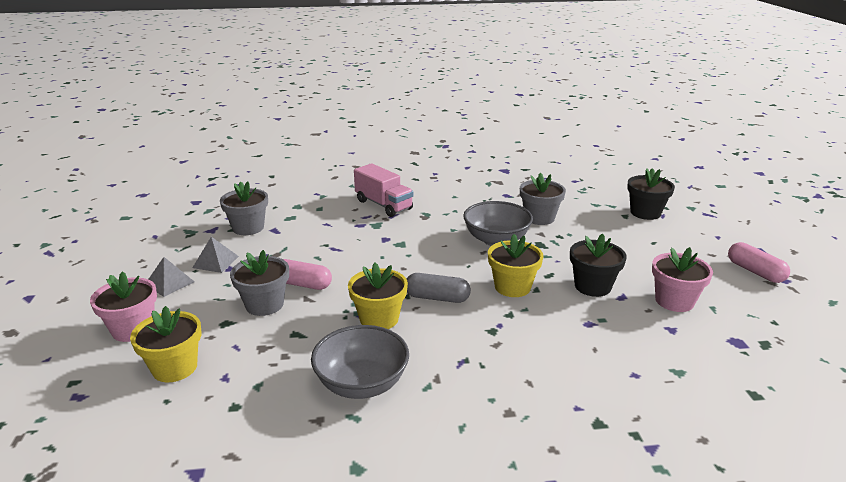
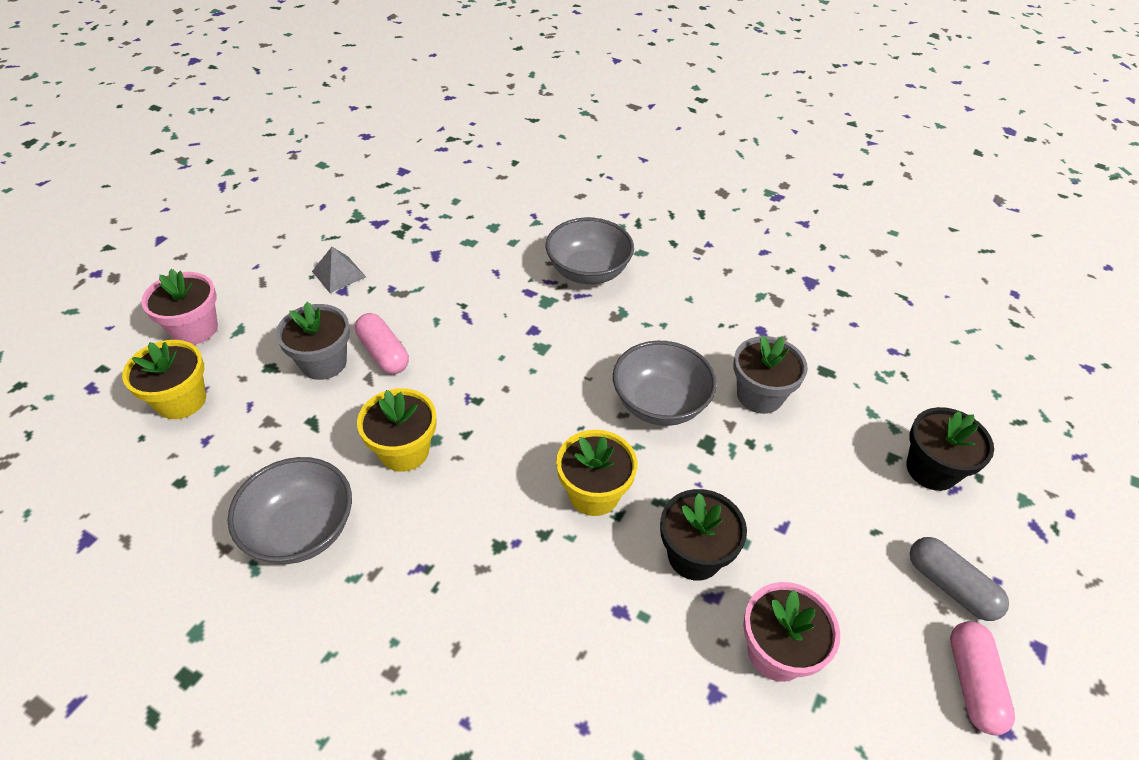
camera: 35 degrees right, 20 degrees up
(170, 283) = (275, 282): grey pyramid -> none
(248, 228) = (413, 237): grey flower pot -> none
(383, 205) = (588, 271): pink truck -> grey bowl
(437, 298) = (493, 457): grey capsule -> grey capsule (950, 586)

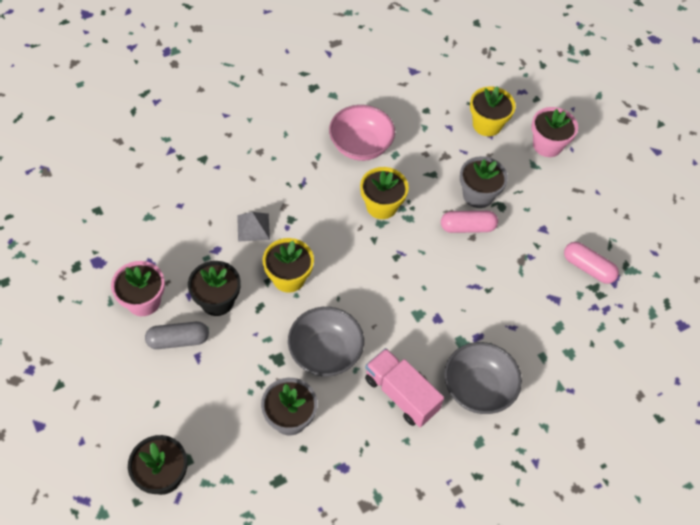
camera: 120 degrees right, 10 degrees up
(301, 530) = (360, 146): grey bowl -> pink bowl
(339, 274) = (563, 233): grey pyramid -> grey pyramid (253, 227)
(647, 321) = (401, 394): none -> pink truck
(950, 586) = (100, 413): grey capsule -> grey capsule (178, 340)
(972, 683) = (57, 375): pink capsule -> pink capsule (588, 268)

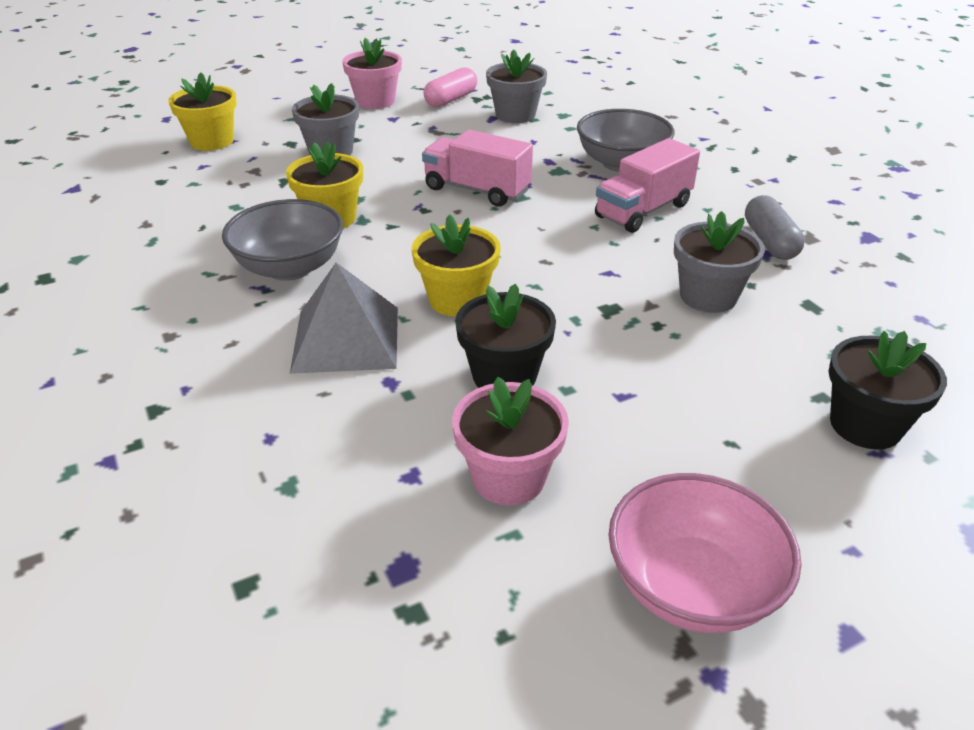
camera: 85 degrees left, 20 degrees down
(178, 340) = (593, 421): grey capsule -> grey capsule (769, 242)
(253, 227) = (346, 339): grey pyramid -> grey pyramid, size x1.72
(325, 353) = (591, 266): grey bowl -> grey bowl (290, 268)
(360, 146) = (205, 234): pink bowl -> pink bowl (692, 586)
(425, 287) = (477, 190): none -> pink truck
(467, 227) = (382, 160): pink capsule -> none
(547, 145) = (264, 109): pink flower pot -> pink flower pot (375, 101)
(562, 316) = (515, 115): none -> grey flower pot

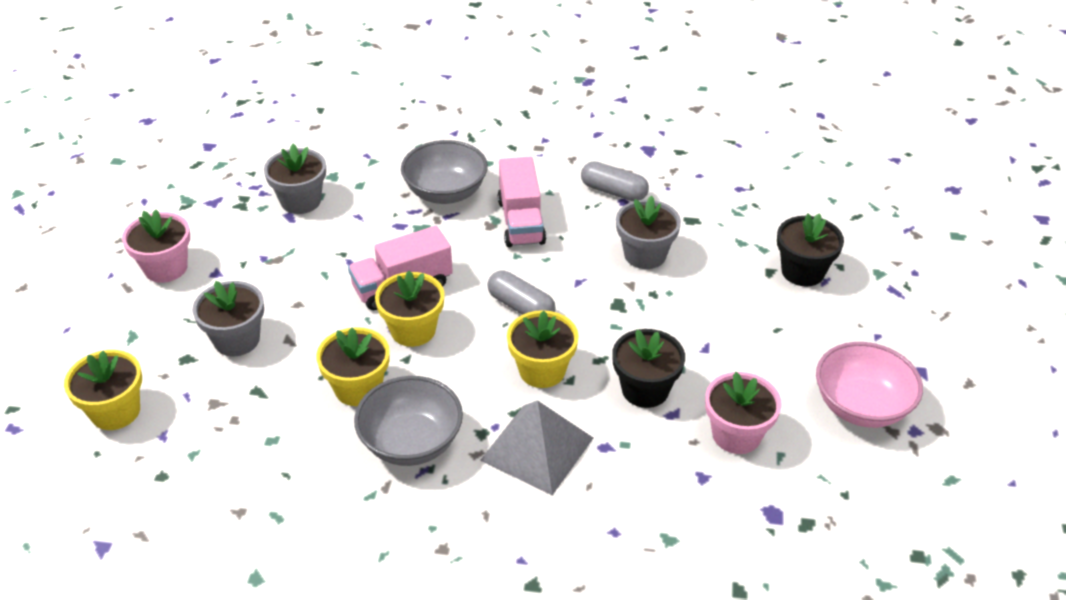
camera: 55 degrees left, 5 degrees up
(429, 215) = (413, 330): none -> yellow flower pot
(451, 99) = (223, 221): pink capsule -> none
(529, 255) = (521, 307): none -> grey capsule

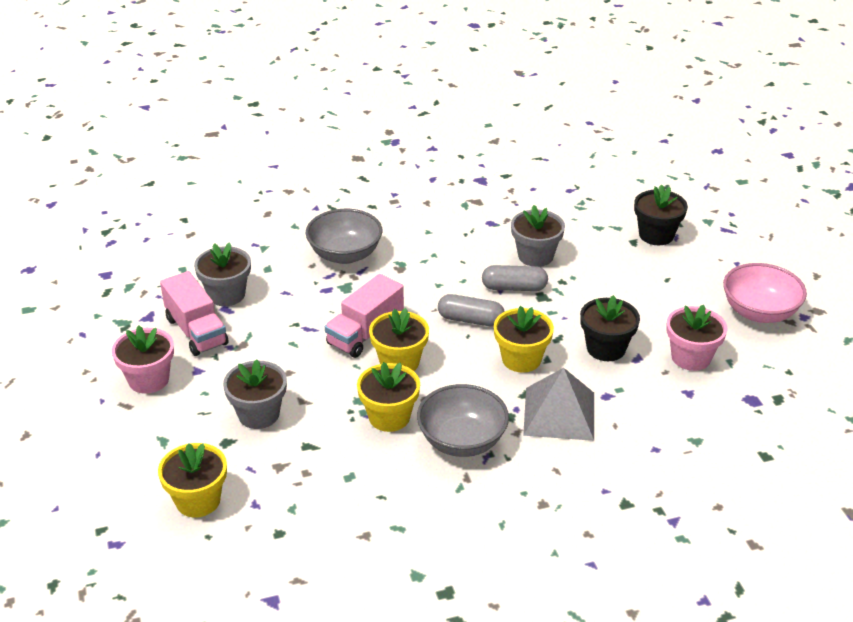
camera: 25 degrees left, 5 degrees down
(521, 221) = (422, 259): pink truck -> pink truck (196, 331)
(613, 192) = (478, 217): grey capsule -> grey capsule (514, 288)

